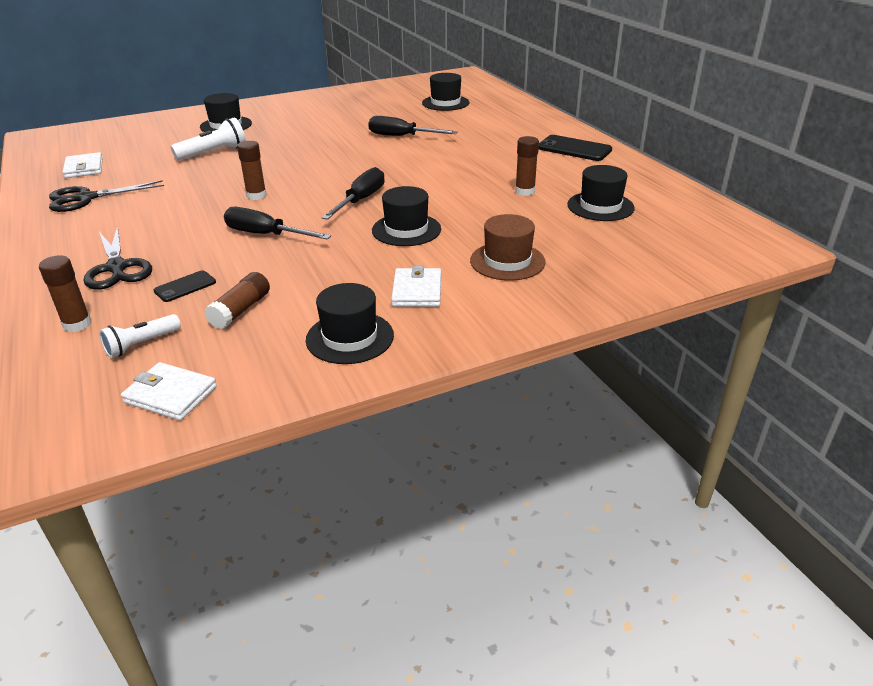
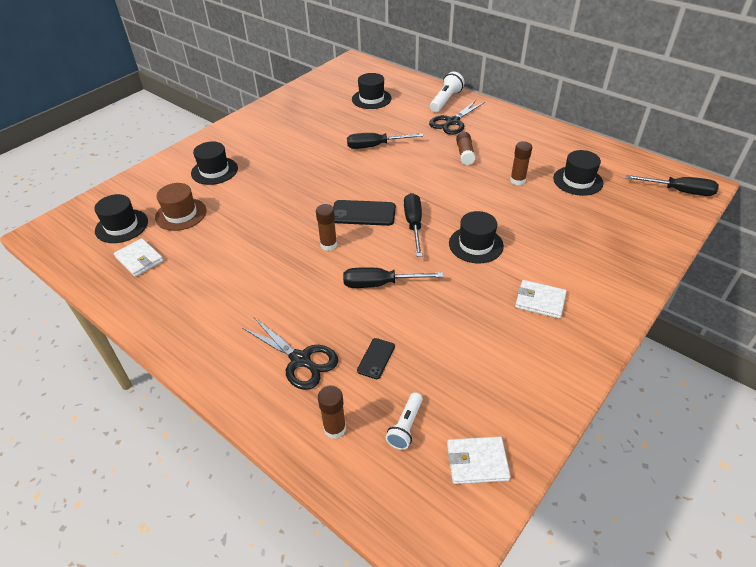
camera: 25 degrees left, 10 degrees up
(86, 198) = (184, 294): black scissors -> black scissors (452, 122)
(214, 152) = (239, 206): white flashlight -> white flashlight (445, 100)
(241, 310) = (441, 365): brown glue stick -> brown glue stick (465, 154)
(350, 337) = (540, 360): black hat -> black hat (121, 226)
(417, 291) = (540, 301): white wallet -> white wallet turned 45 degrees counterclockwise
(507, 261) = (569, 252): brown hat -> brown hat (181, 214)
(574, 149) = (509, 127): black phone -> black phone (363, 213)
(729, 243) = (679, 191): none -> black screwdriver

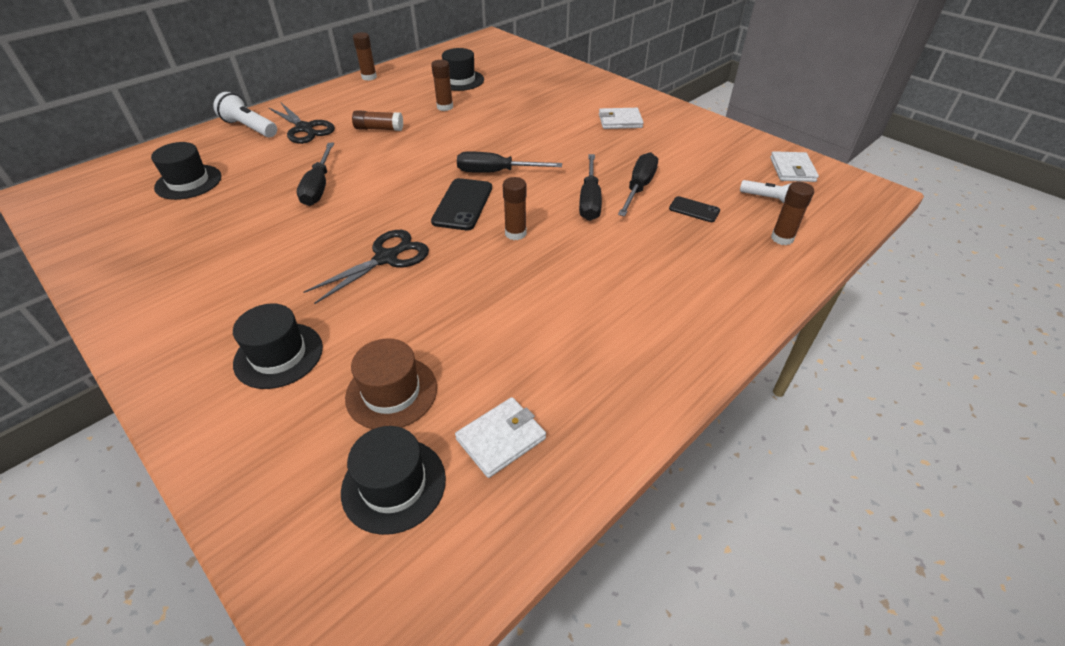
camera: 85 degrees left, 0 degrees up
(300, 360) = (701, 259): black scissors -> black scissors (386, 258)
(476, 244) = (539, 141): black hat -> none
(540, 301) = (620, 121): white wallet -> white wallet turned 60 degrees clockwise
(555, 131) = (369, 77): none -> brown glue stick
(679, 191) = (494, 46): black screwdriver -> black screwdriver (638, 188)

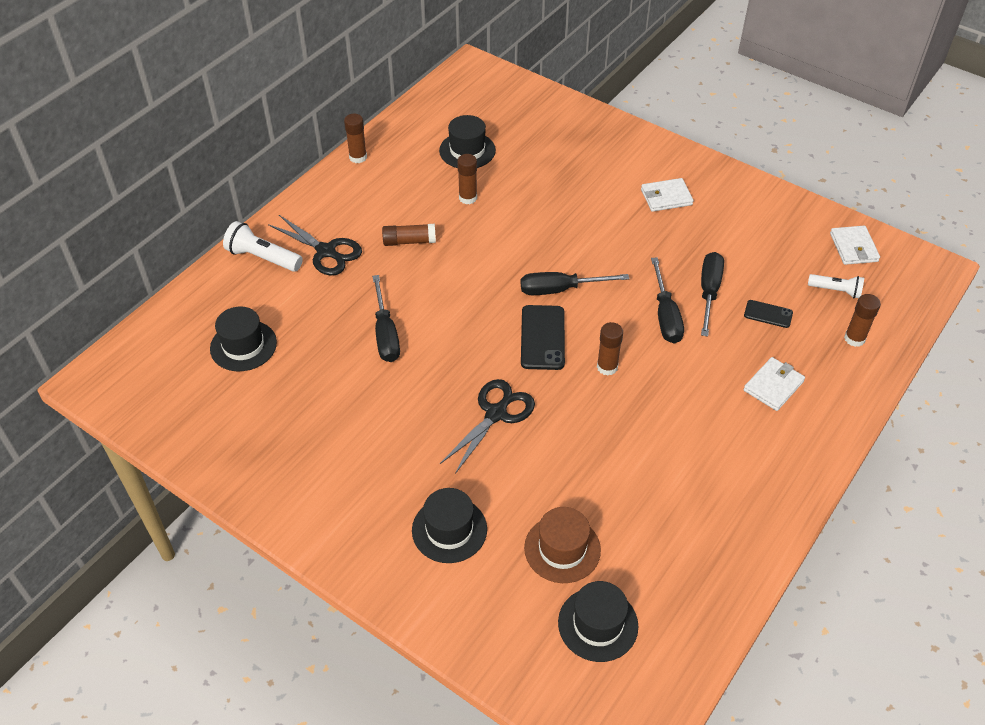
camera: 10 degrees left, 5 degrees up
(501, 439) = (665, 575): white wallet -> white wallet (773, 386)

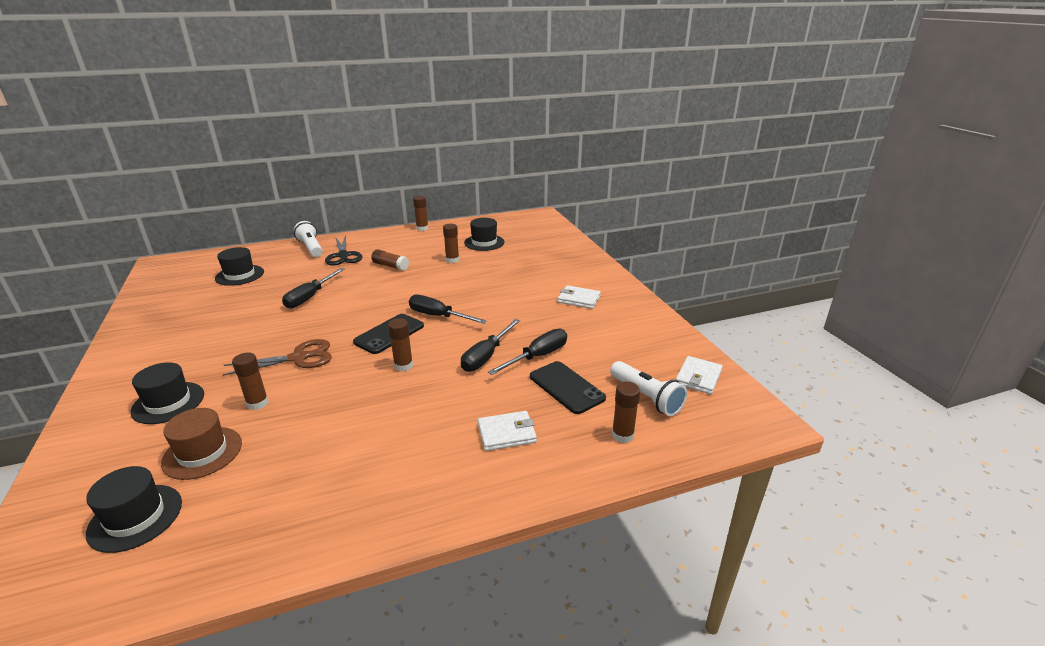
camera: 35 degrees right, 20 degrees down
(496, 414) = (298, 358): black scissors -> brown scissors
(534, 480) = (257, 403): none -> brown glue stick
(768, 314) = (566, 387): black phone -> black phone, size x1.74
(836, 291) = (646, 397): white flashlight -> white flashlight, size x1.51

